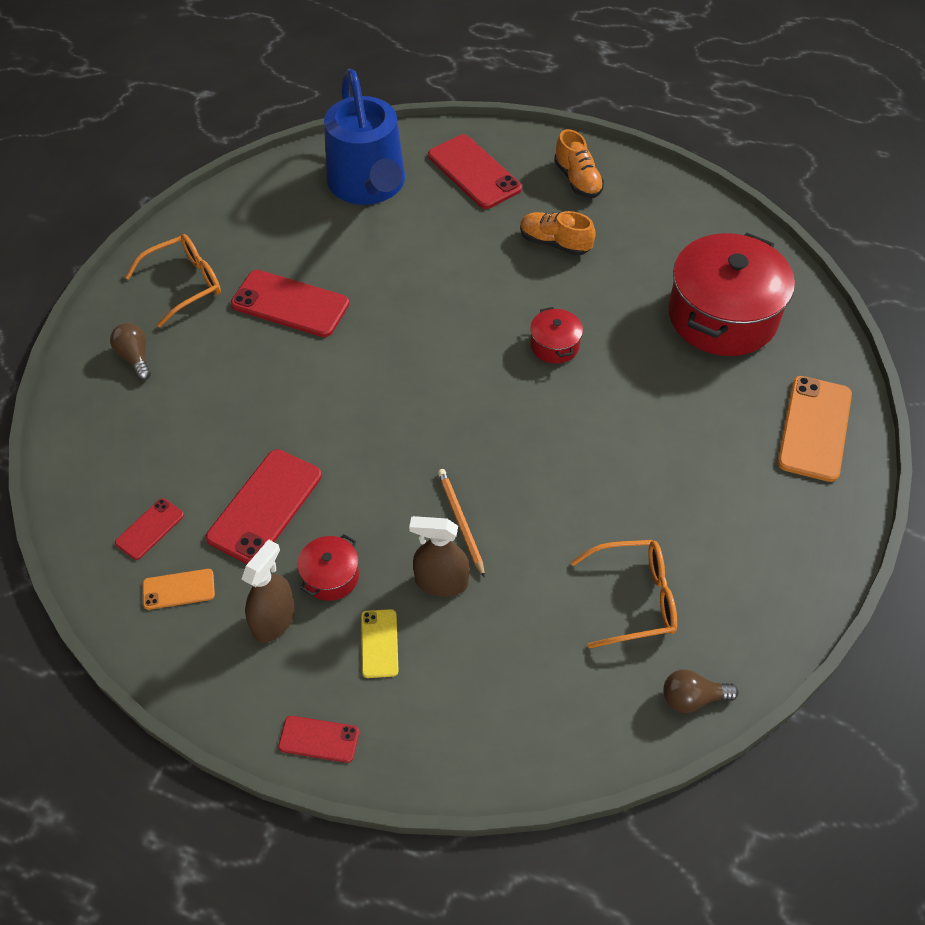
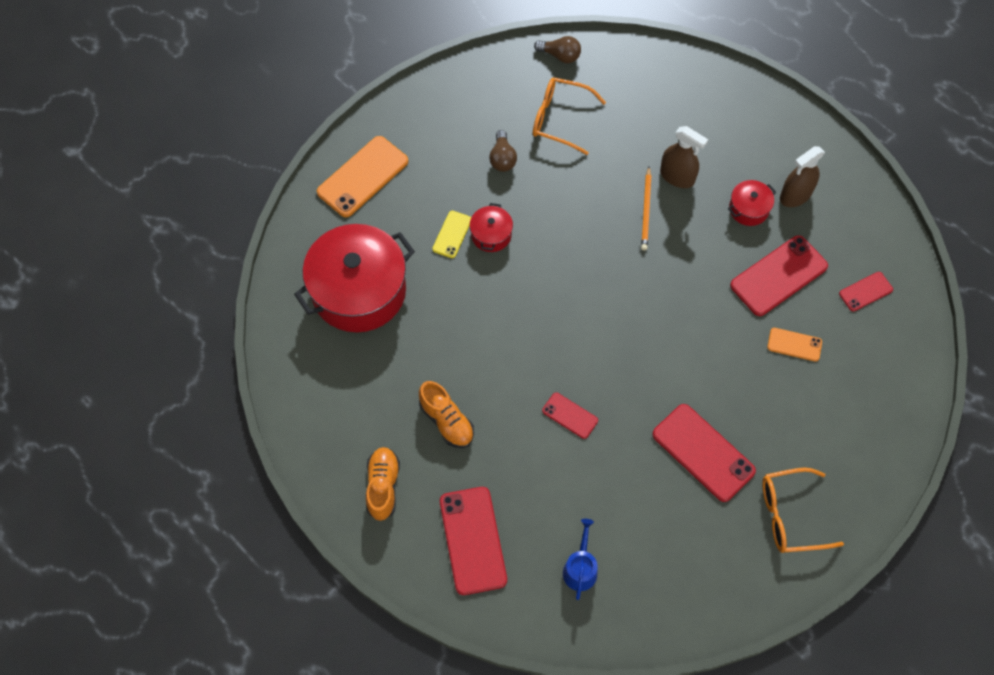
camera: 155 degrees left, 10 degrees up
(135, 357) = (849, 451): brown light bulb -> brown light bulb (502, 158)
(178, 589) = (854, 240): orange phone -> orange phone (794, 344)
(319, 739) = (788, 117): red phone -> red phone (570, 415)
(369, 185) = (580, 568): blue watering can -> blue watering can, size x0.42
(379, 643) = (732, 155): yellow phone -> yellow phone (452, 234)
(554, 345) = (505, 320): red pot -> red pot (491, 235)

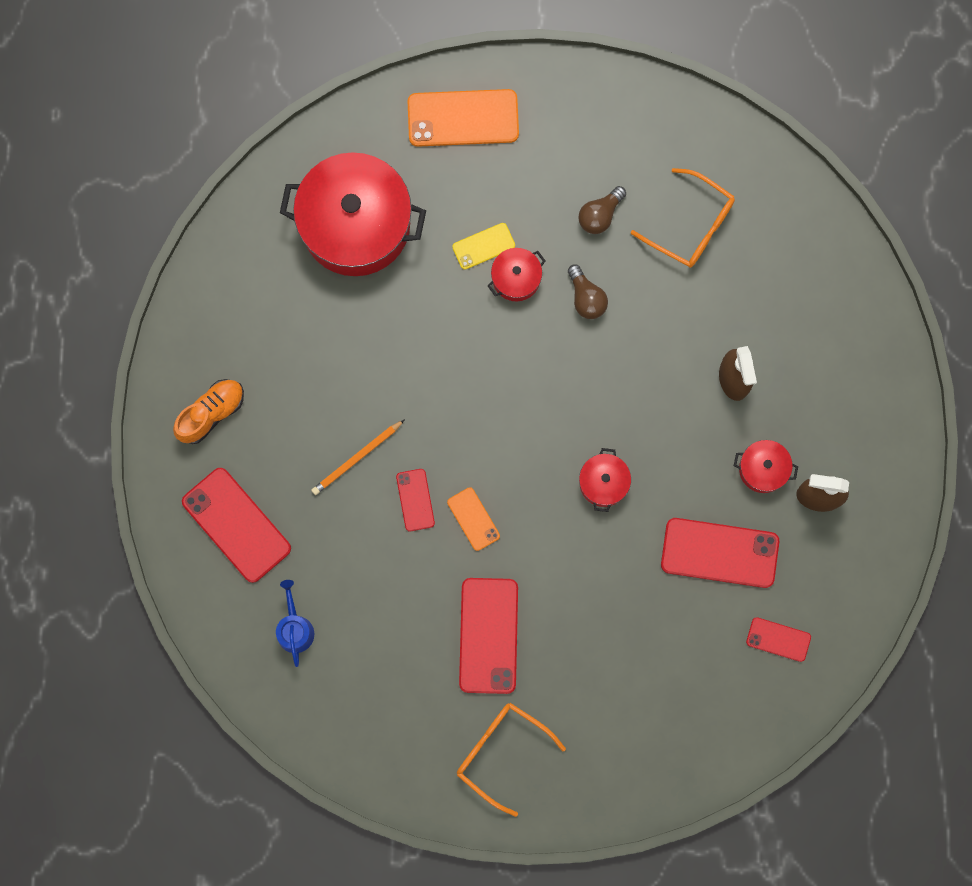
camera: 45 degrees right, 15 degrees up
(447, 421) = (313, 408): orange shoe -> none
(473, 540) = (236, 525): red phone -> red phone turned 75 degrees counterclockwise
(560, 55) = (758, 161): brown light bulb -> brown light bulb (586, 298)
(560, 119) = (690, 225): orange glasses -> orange glasses turned 150 degrees clockwise
(580, 568) = (295, 628): blue watering can -> blue watering can turned 60 degrees counterclockwise
(646, 210) = (672, 383): orange pencil -> orange pencil (357, 458)
(669, 299) = (603, 482): none -> red pot
(794, 344) = (664, 623): orange phone -> orange phone (473, 519)

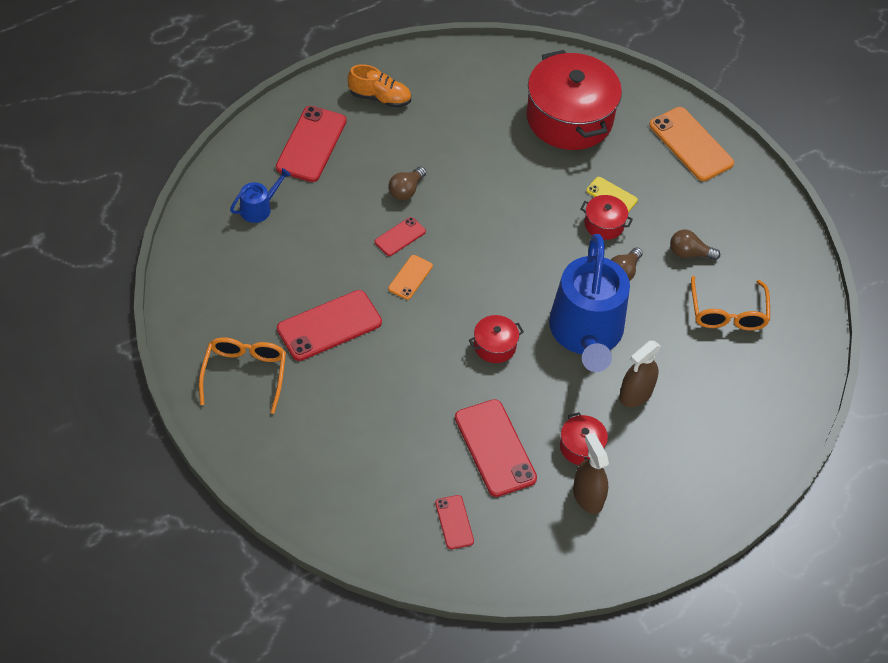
camera: 55 degrees right, 25 degrees down
(357, 458) = (406, 190): orange pencil -> brown light bulb
(638, 381) = (586, 333): none -> blue watering can

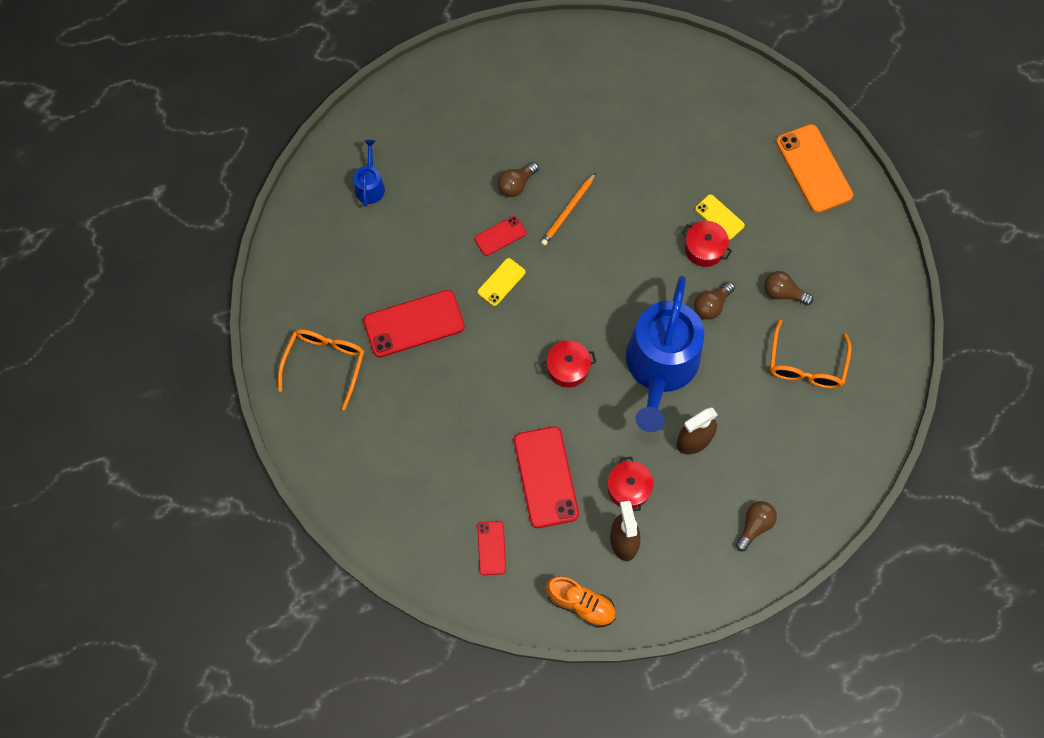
camera: 15 degrees right, 15 degrees up
(259, 208) = (370, 186): blue watering can -> blue watering can turned 60 degrees counterclockwise
(311, 144) = (433, 121): red phone -> none
(380, 98) = (510, 76): orange shoe -> orange shoe (581, 604)
(410, 277) = (501, 282): orange phone -> yellow phone
(463, 207) = (568, 211): none -> orange pencil
(569, 118) = (696, 123): red pot -> none
(714, 463) = (754, 526): none -> brown light bulb

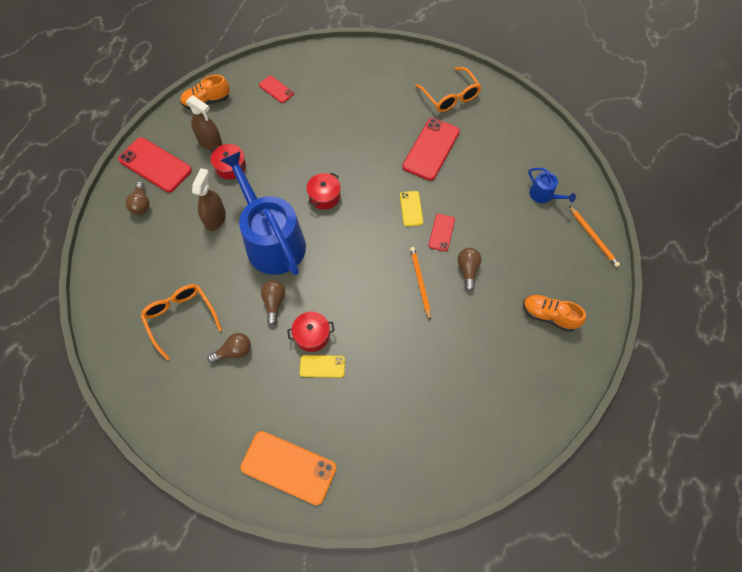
camera: 135 degrees right, 5 degrees down
(378, 115) = (593, 237): none -> orange pencil
(495, 94) = (549, 316): none -> orange shoe
(545, 477) = (281, 138): red phone -> red phone (155, 165)

